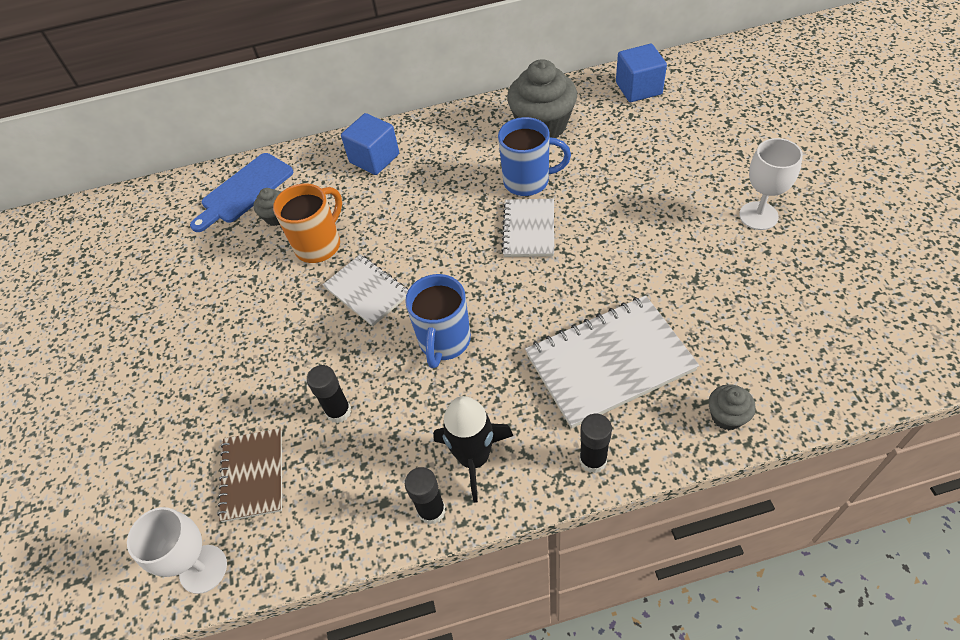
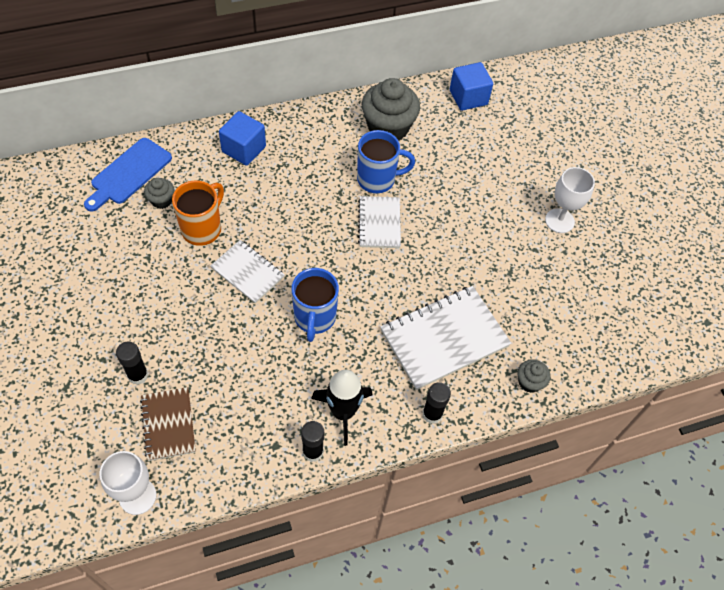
camera: 15 degrees left, 5 degrees up
(338, 411) = (233, 374): black glue stick -> black glue stick (138, 375)

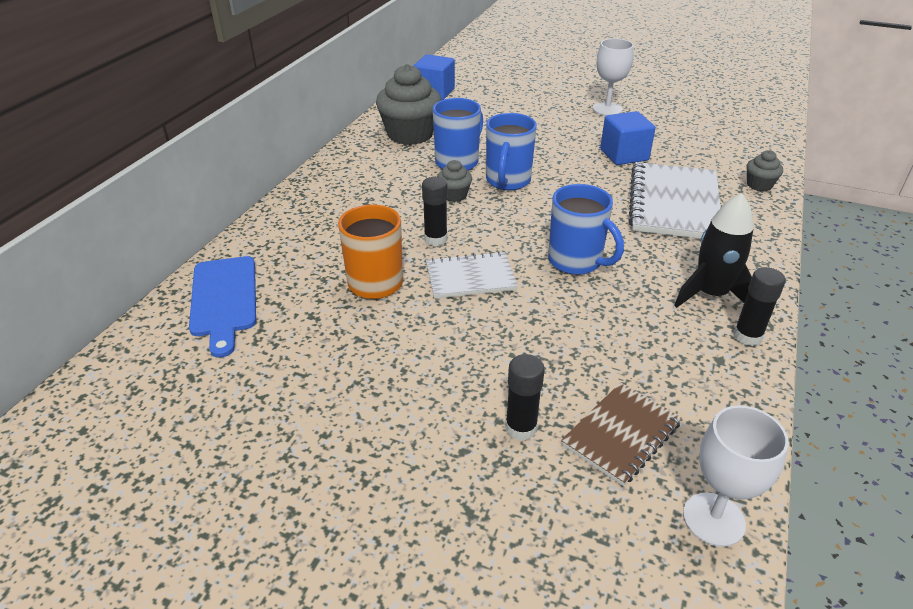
camera: 45 degrees left, 20 degrees down
(161, 200) = (296, 293): grey cupcake -> grey cupcake (454, 195)
(168, 424) = (621, 434): brown notebook -> brown notebook turned 75 degrees counterclockwise
(244, 149) = (314, 213): blue cube -> blue cube (624, 155)
(379, 223) = (508, 181): white notebook -> blue mug
(432, 414) = (755, 245): black glue stick -> black glue stick (435, 239)

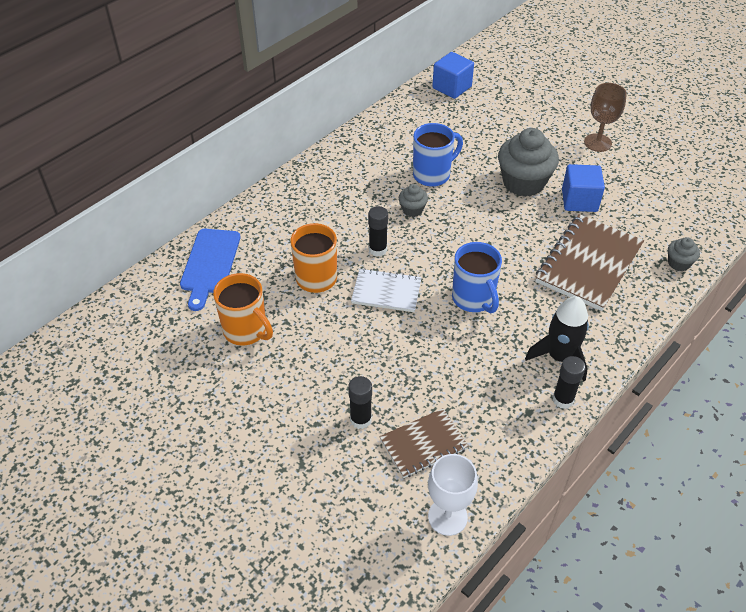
camera: 20 degrees right, 10 degrees up
(308, 362) = (246, 331): none -> orange mug
(410, 134) = (407, 134): grey cupcake -> grey cupcake (523, 183)
(508, 181) = (463, 205): blue mug -> none
(607, 109) = (597, 143): white goblet -> brown goblet
(674, 204) = (589, 264): white notebook -> brown notebook

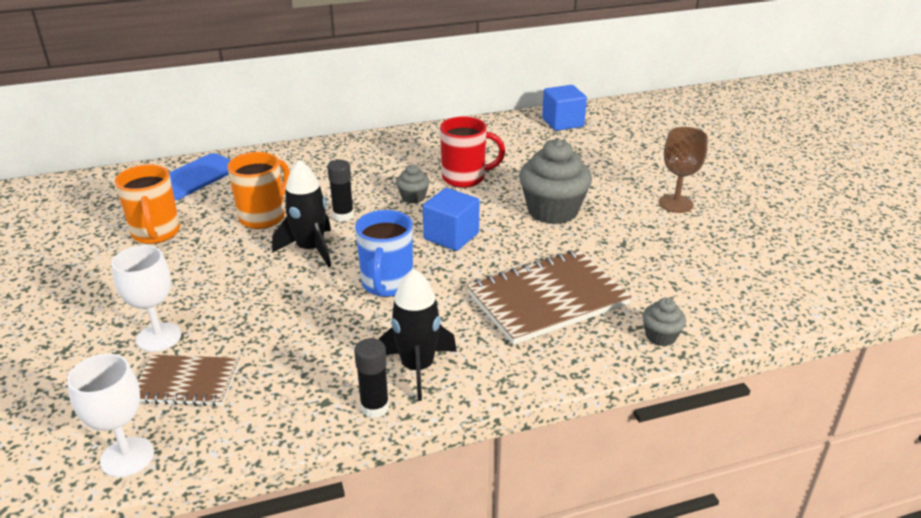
camera: 30 degrees right, 15 degrees down
(360, 419) = (159, 337): black glue stick -> white goblet
(386, 292) = (310, 249): white notebook -> black rocket
(432, 175) = (465, 178): blue mug -> red mug
(579, 200) = (599, 243): blue cube -> blue cube (451, 236)

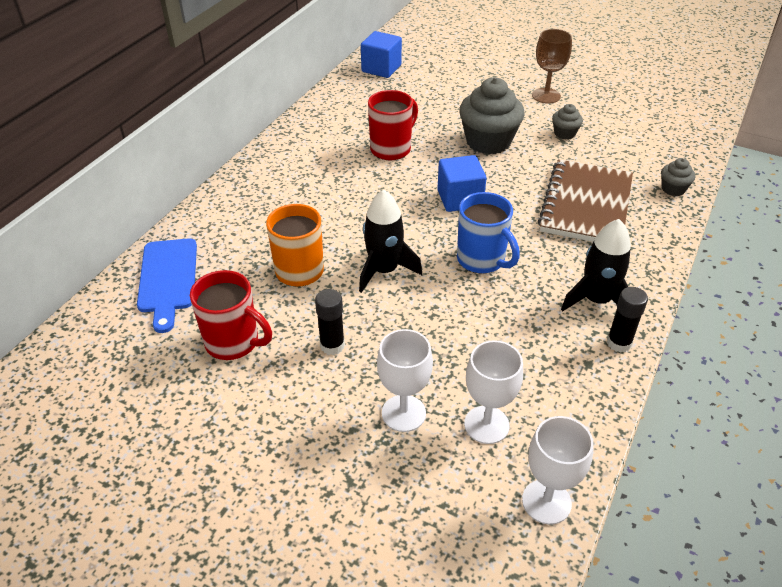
camera: 45 degrees left, 10 degrees up
(156, 233) = (234, 342): orange mug -> red mug
(187, 383) = (486, 425): brown notebook -> white goblet
(343, 215) = (359, 230): black glue stick -> black glue stick (332, 345)
(413, 197) = (382, 185): grey cupcake -> grey cupcake (564, 133)

